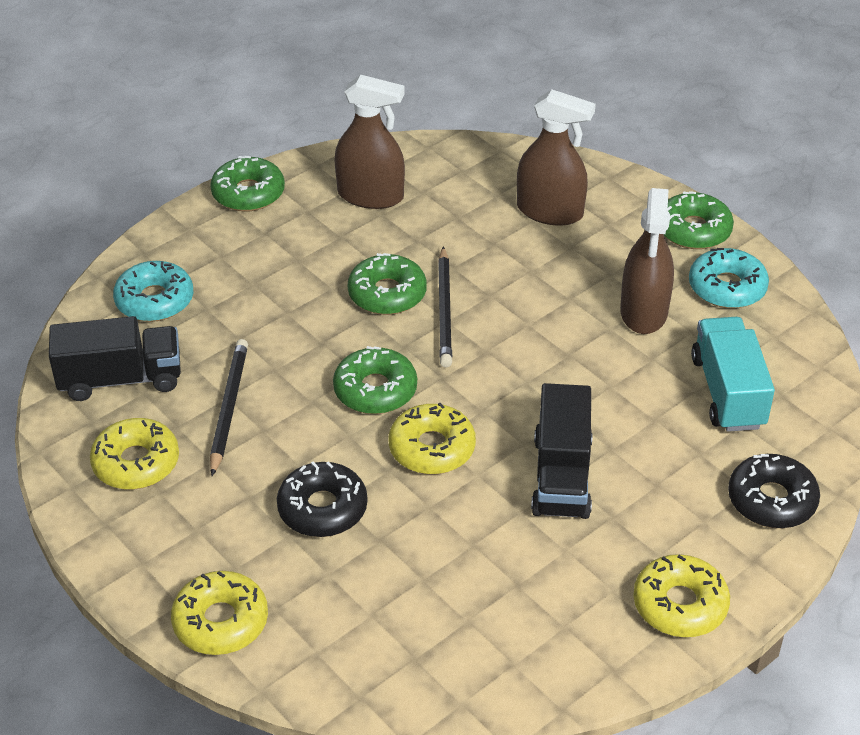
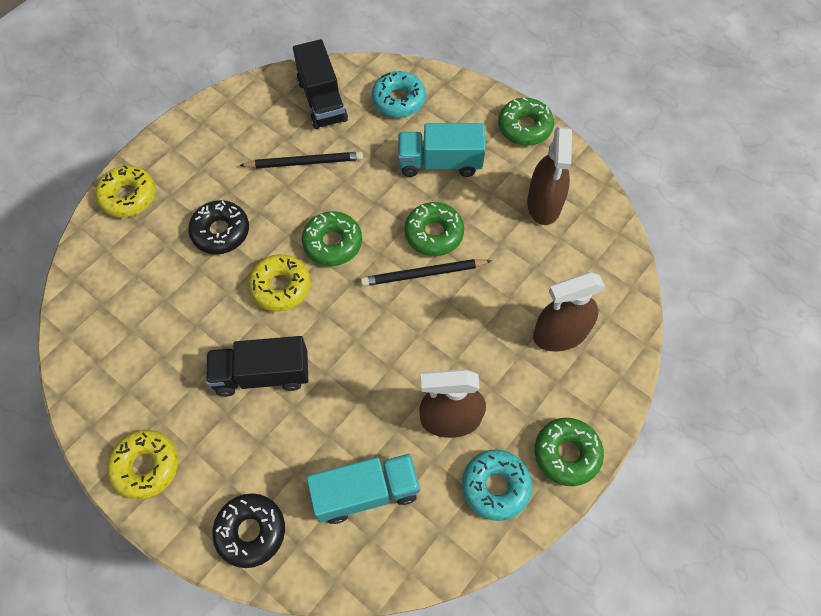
camera: 80 degrees right, 20 degrees up
(136, 463) = (251, 125): yellow donut -> none
(277, 274) = (439, 163): none -> turquoise truck
(550, 211) = (560, 334): brown spray bottle -> brown spray bottle turned 60 degrees clockwise

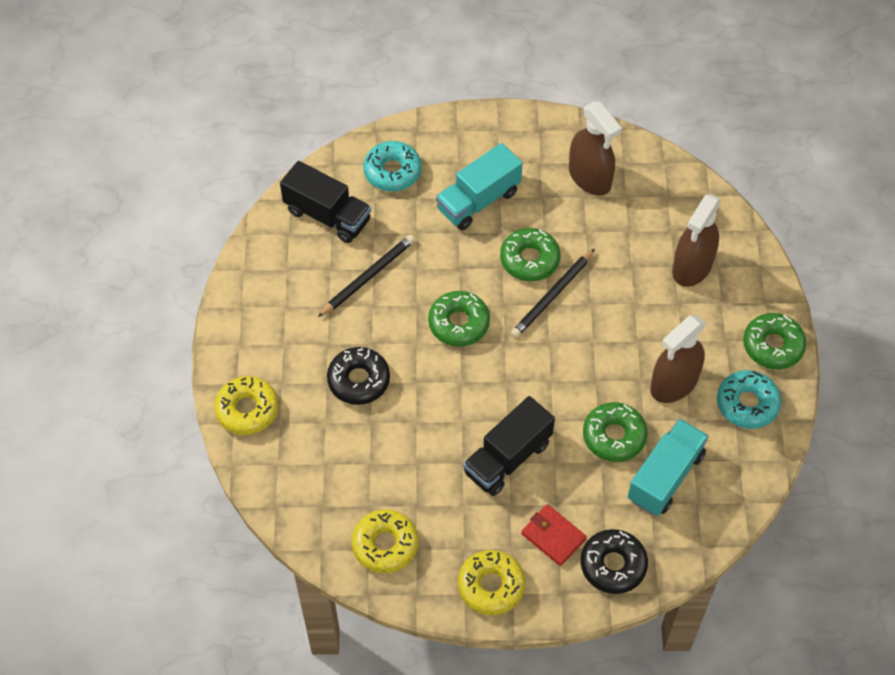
camera: 40 degrees left, 5 degrees down
(231, 467) = (553, 536): none -> red wallet
(281, 287) = (453, 385): yellow donut -> yellow donut (385, 545)
(524, 127) = (516, 125): green donut -> green donut (614, 436)

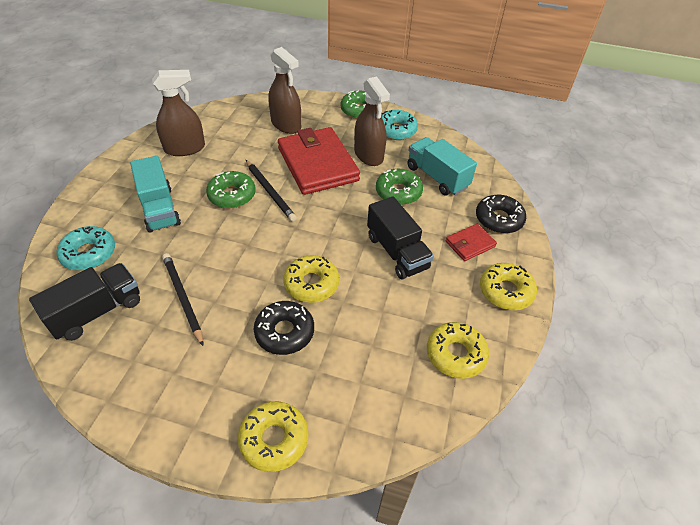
camera: 75 degrees left, 10 degrees down
(428, 384) = (311, 284): none -> yellow donut
(459, 323) = (264, 249): green donut -> none
(626, 330) = (317, 164): none -> red wallet

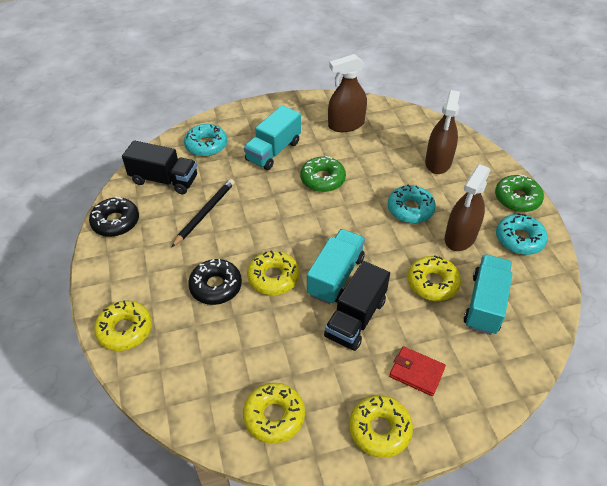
camera: 60 degrees right, 0 degrees up
(185, 148) = (346, 124): brown spray bottle -> brown spray bottle turned 120 degrees clockwise
(270, 192) = (348, 198): black pencil -> none
(317, 164) = (410, 209): red wallet -> turquoise donut
(345, 242) = (335, 276): none -> turquoise truck
(398, 192) = (432, 283): green donut -> yellow donut
(498, 219) = (475, 384): black donut -> black donut (116, 222)

